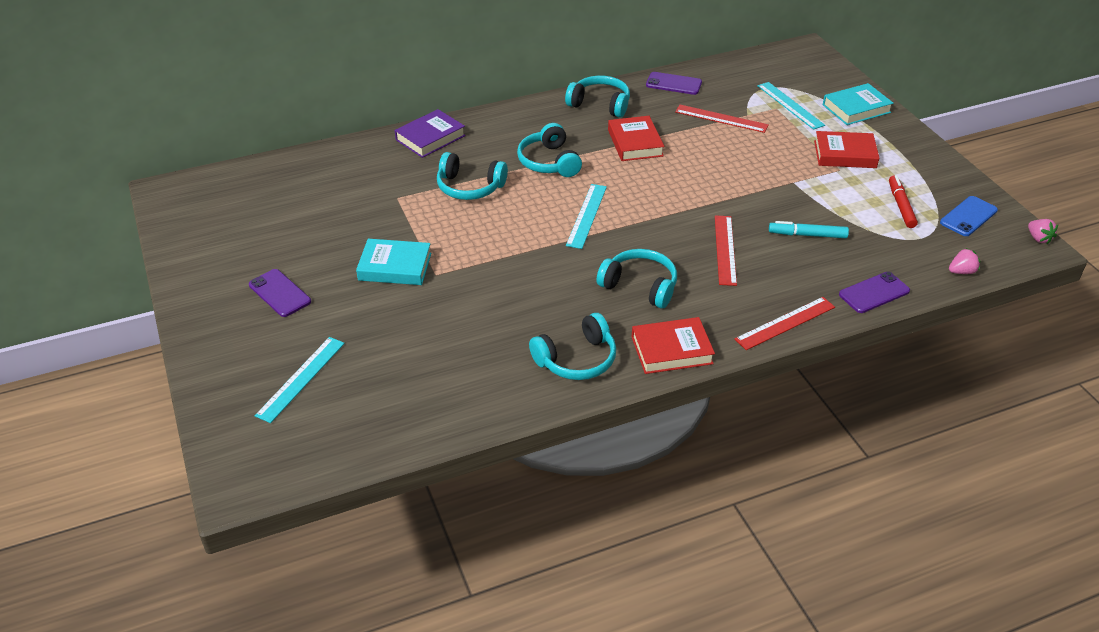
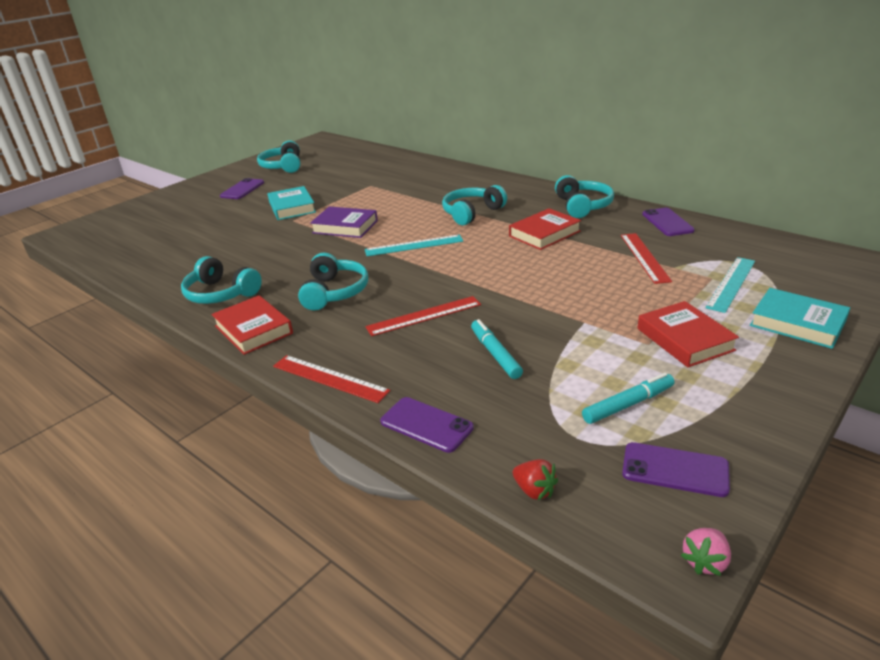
camera: 65 degrees right, 10 degrees down
(301, 378) = (162, 218): turquoise ruler -> none
(430, 138) = (453, 173): purple book -> purple book (345, 227)
(469, 187) = (406, 200): turquoise headphones -> turquoise headphones (283, 166)
(901, 206) = (628, 404): red marker -> turquoise marker
(961, 271) = (534, 490): pink strawberry -> red strawberry
(968, 216) = (675, 470): blue phone -> purple phone

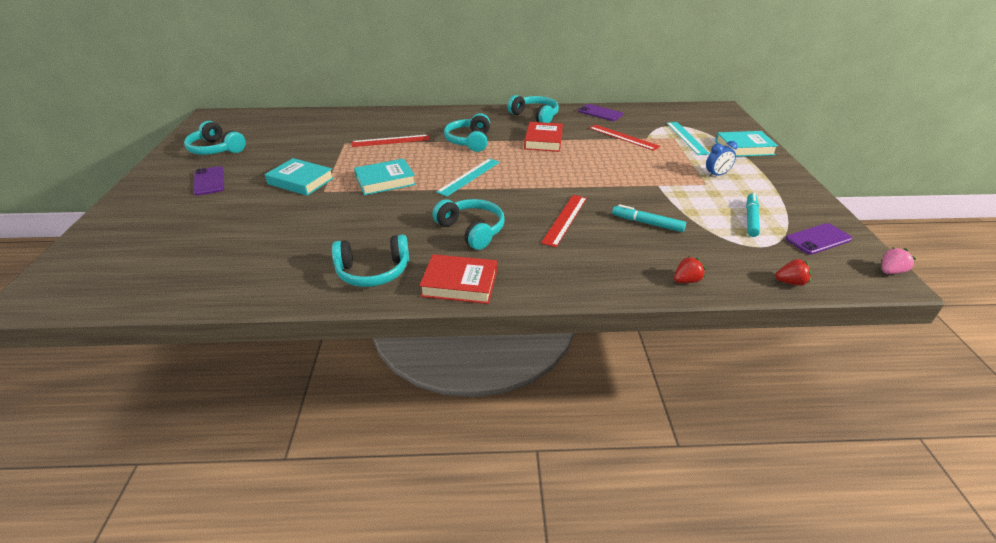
camera: 45 degrees left, 5 degrees up
(329, 378) = (581, 286): red ruler -> red ruler (391, 141)
(345, 227) = (385, 181): purple book -> turquoise book
(426, 425) = (686, 281): purple phone -> red strawberry
(685, 339) = (716, 175): red book -> blue clock
(705, 561) = (890, 271): pink strawberry -> pink strawberry turned 120 degrees counterclockwise

